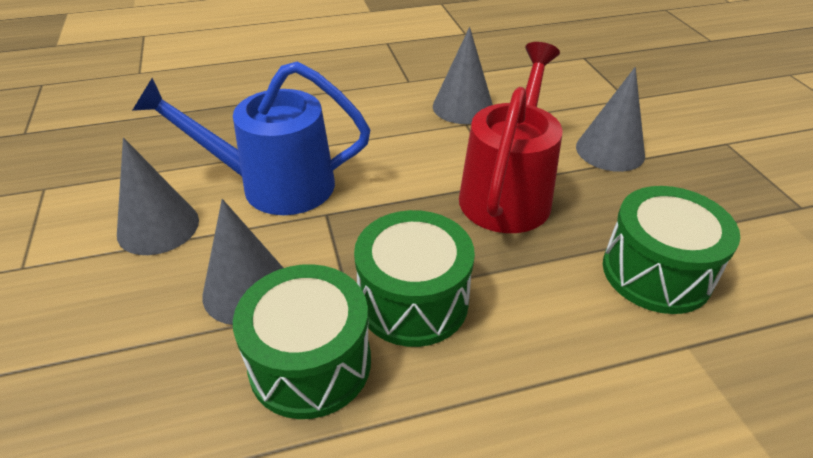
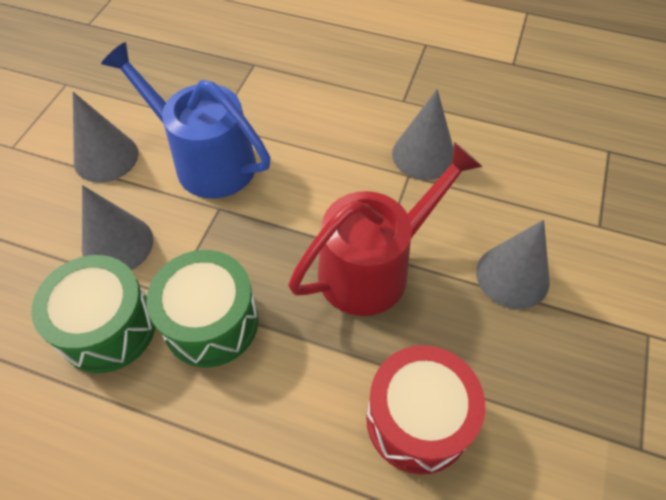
camera: 35 degrees right, 15 degrees up
(656, 272) = (417, 420): green drum -> red drum

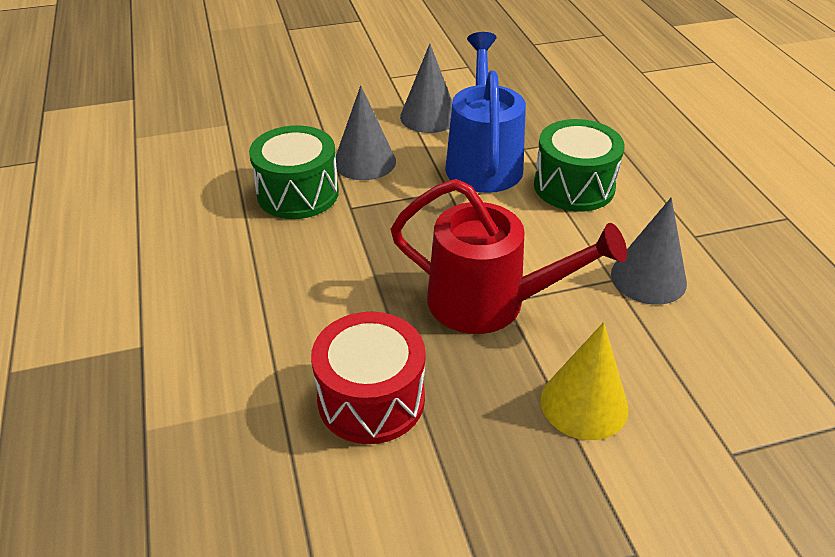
camera: 55 degrees right, 15 degrees down
(211, 322) = (348, 238): green drum -> green drum (574, 186)
(512, 276) = (584, 404): grey cone -> yellow cone

